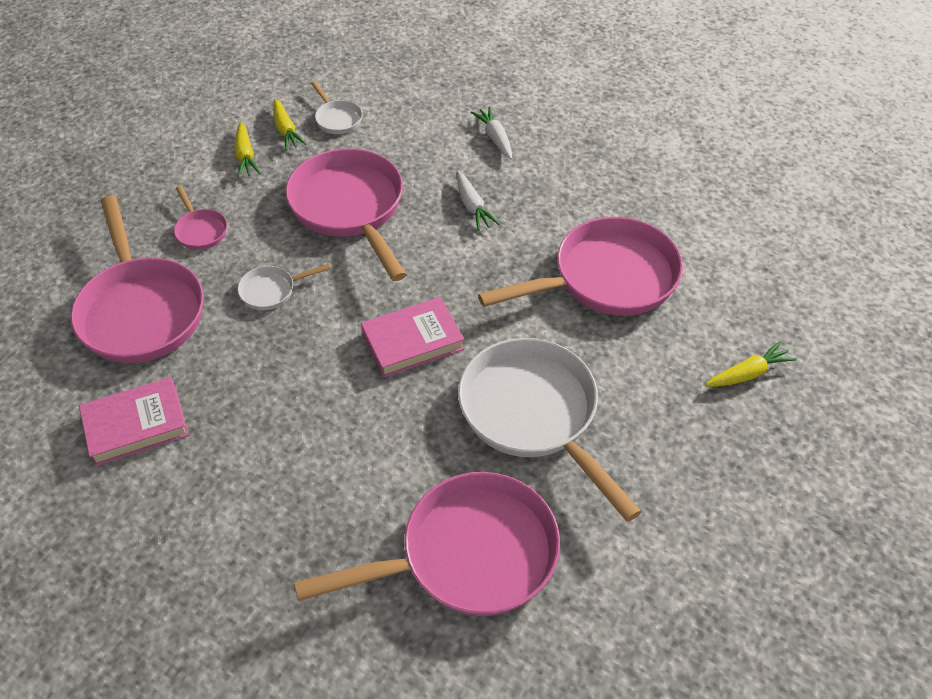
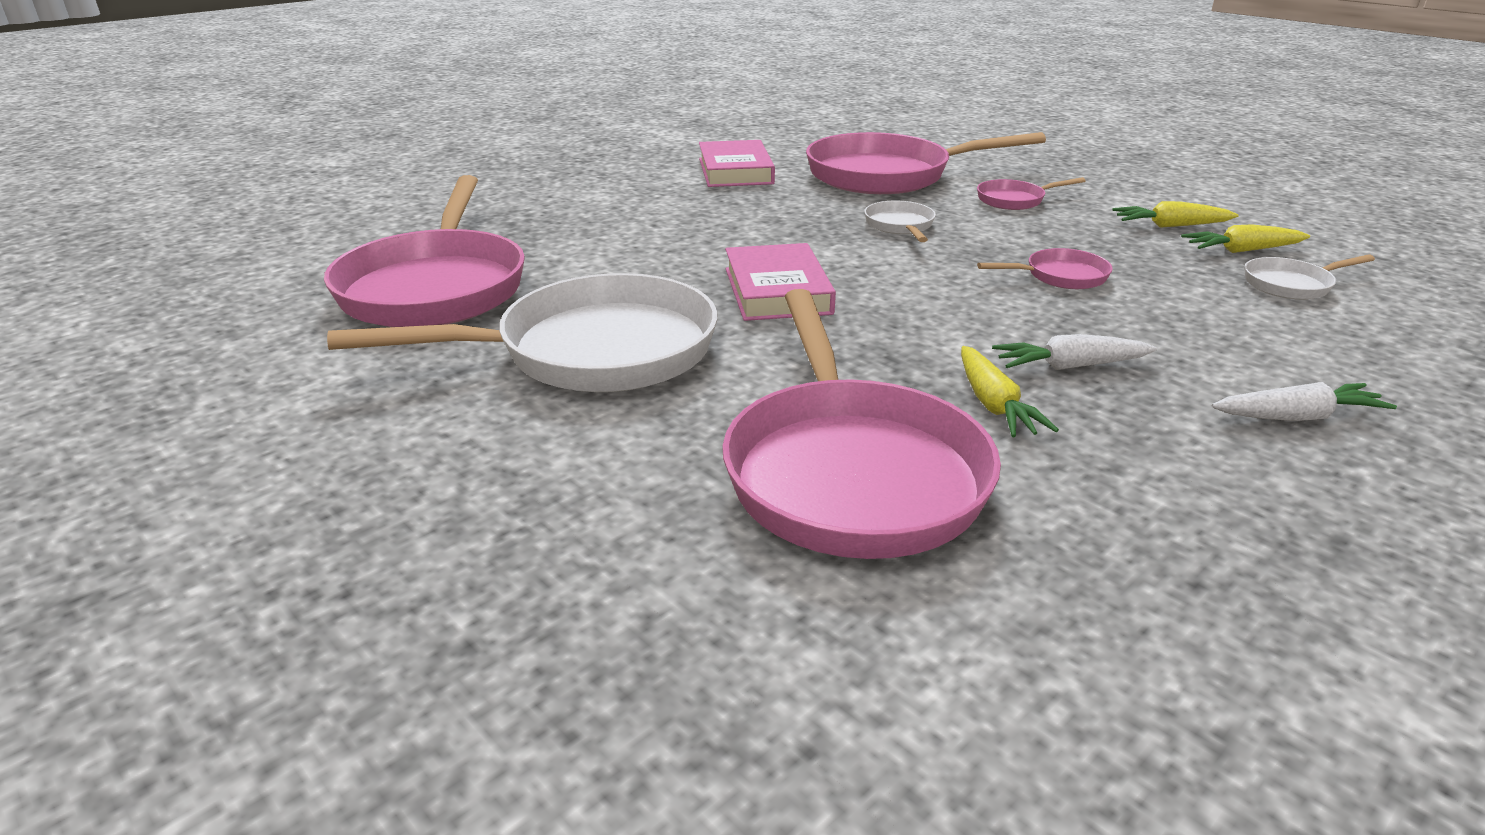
camera: 105 degrees right, 20 degrees down
(350, 208) = (1060, 276): pink pan -> pink pan, size x0.44
(748, 373) = (503, 596): yellow carrot -> yellow carrot (994, 405)

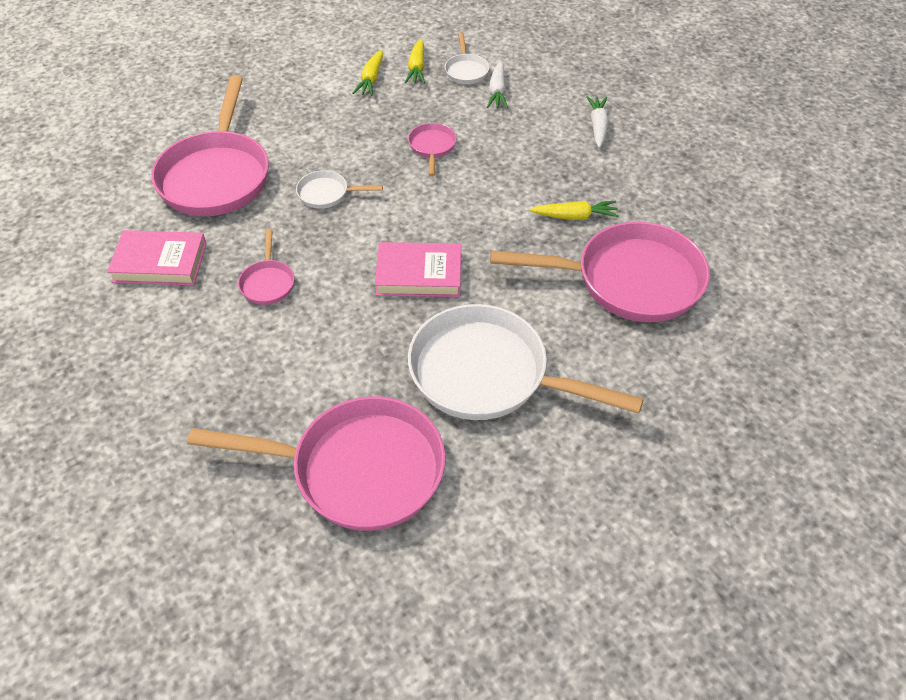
camera: 80 degrees left, 20 degrees up
(593, 352) = (488, 374): white pan -> white pan turned 60 degrees counterclockwise
(1014, 200) = (299, 128): pink pan -> pink pan (268, 283)
(1069, 366) = (541, 179): white carrot -> white carrot (497, 92)

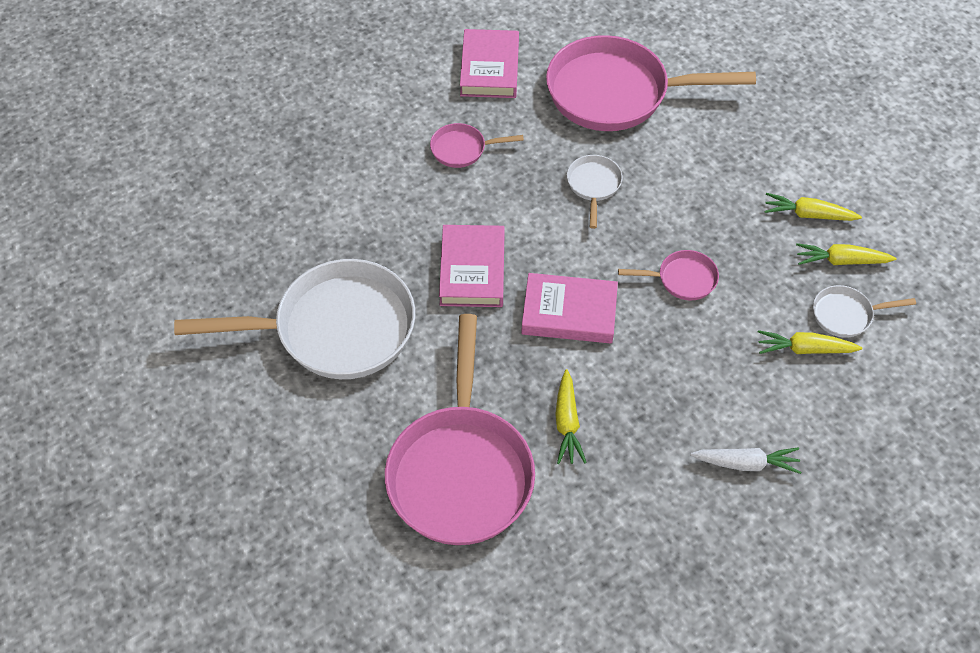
camera: 90 degrees right, 5 degrees up
(358, 470) = (239, 231): pink pan -> none
(466, 212) = (569, 313): none -> pink book
(488, 374) = (335, 329): white pan -> white pan turned 60 degrees clockwise
(497, 92) = (804, 349): white carrot -> yellow carrot

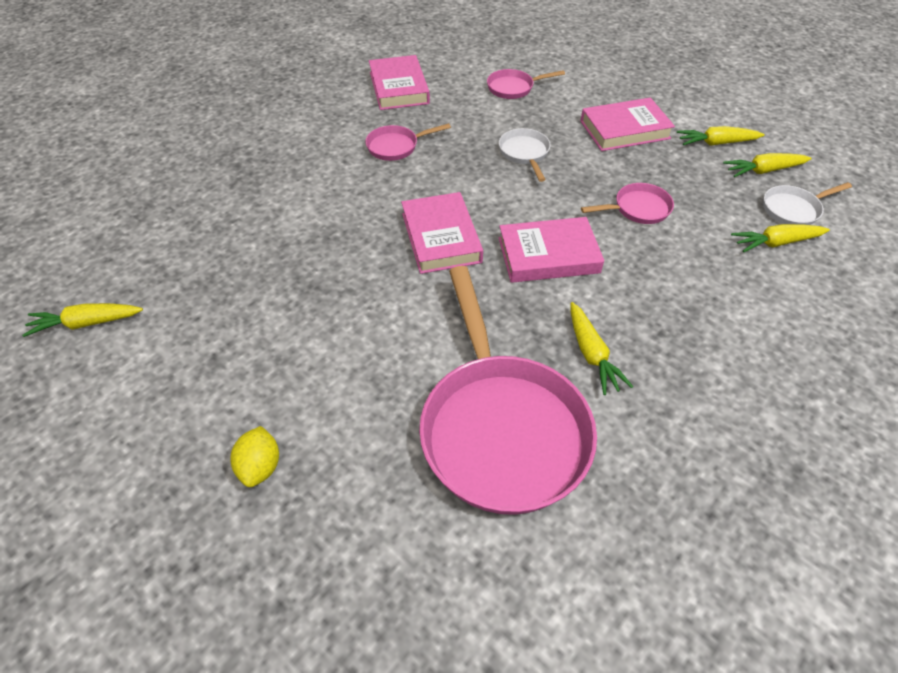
camera: 15 degrees left, 5 degrees down
(135, 291) = (86, 323): none -> yellow carrot
(256, 456) = (260, 466): none -> yellow lemon
(335, 329) = (318, 315): white pan -> none
(616, 93) = (513, 88): pink pan -> pink pan, size x0.44
(715, 176) = (624, 130): none -> pink book
(746, 464) = (784, 353): white carrot -> none

